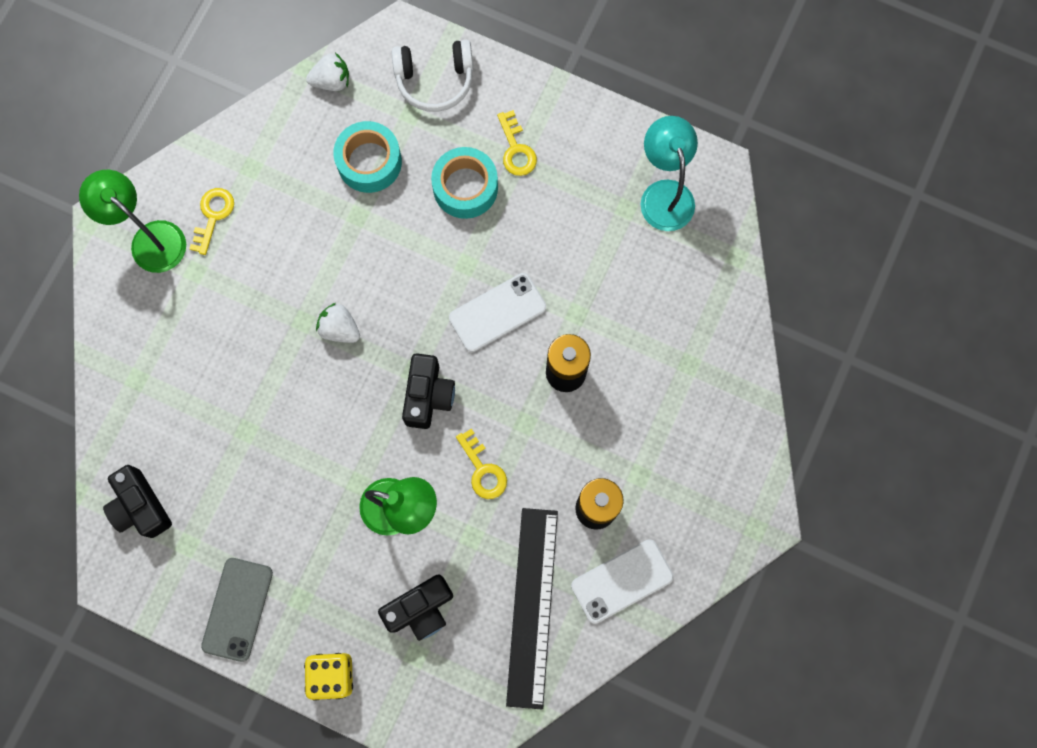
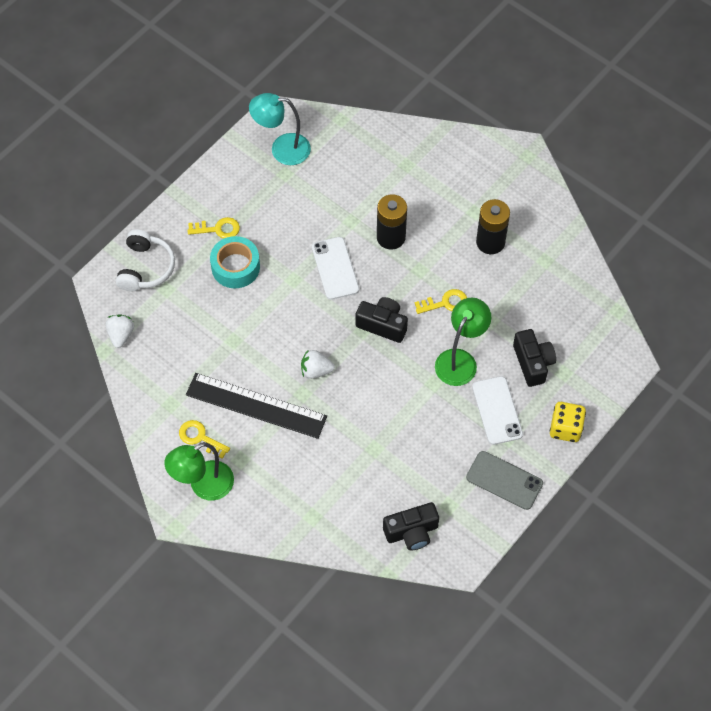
camera: 75 degrees left, 15 degrees down
(339, 329) = (316, 370): white strawberry -> white strawberry turned 45 degrees clockwise
(369, 162) = (194, 324): turquoise tape -> none
(532, 607) = (547, 295): black ruler -> black ruler (256, 405)
(622, 581) = (543, 239): white phone -> white phone (497, 410)

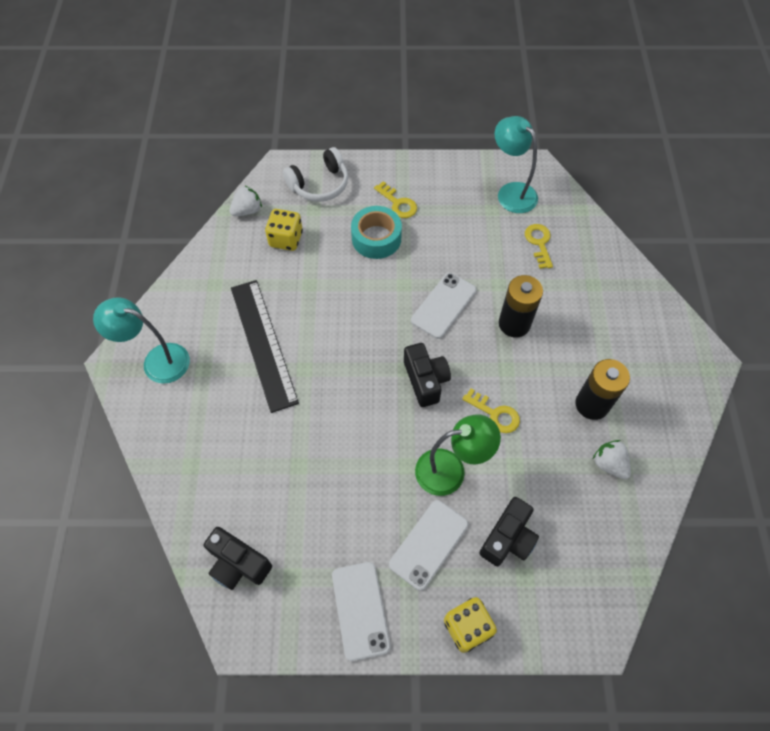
camera: 50 degrees right, 0 degrees up
(176, 327) = (286, 239): none -> yellow dice
(200, 438) = (200, 326): yellow key -> yellow key (539, 243)
(203, 486) = (157, 361): green lamp -> turquoise lamp
(316, 370) = (335, 362): white strawberry -> white strawberry (609, 464)
(504, 480) = (360, 610): grey phone -> white phone

